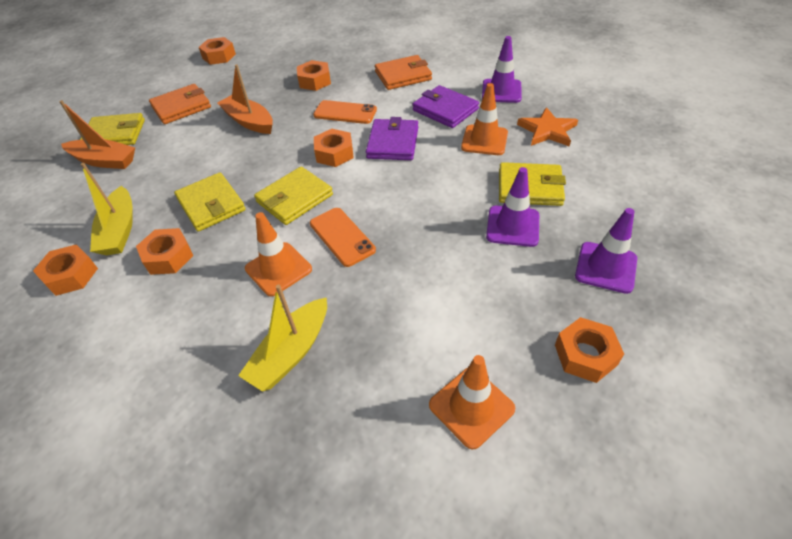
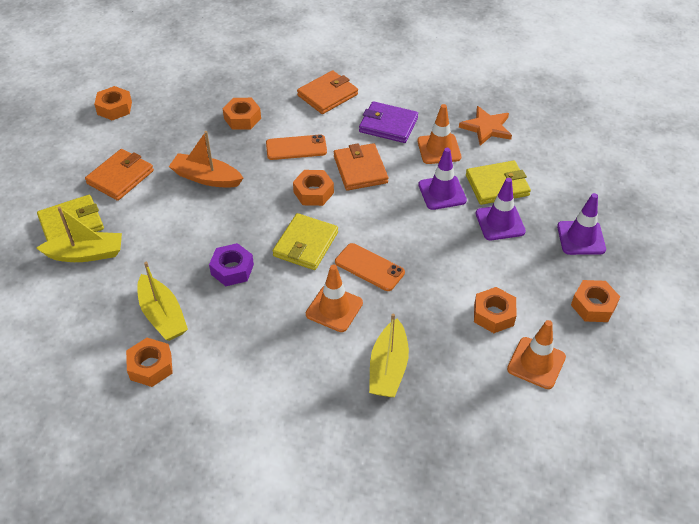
camera: 25 degrees left, 0 degrees up
(104, 161) = (86, 254): orange boat -> yellow boat
(168, 257) = (229, 325): orange nut -> orange nut (493, 314)
(211, 204) = (232, 269): yellow wallet -> purple nut
(393, 143) = (360, 169): purple wallet -> orange wallet
(501, 91) = (428, 95): purple traffic cone -> purple traffic cone (442, 192)

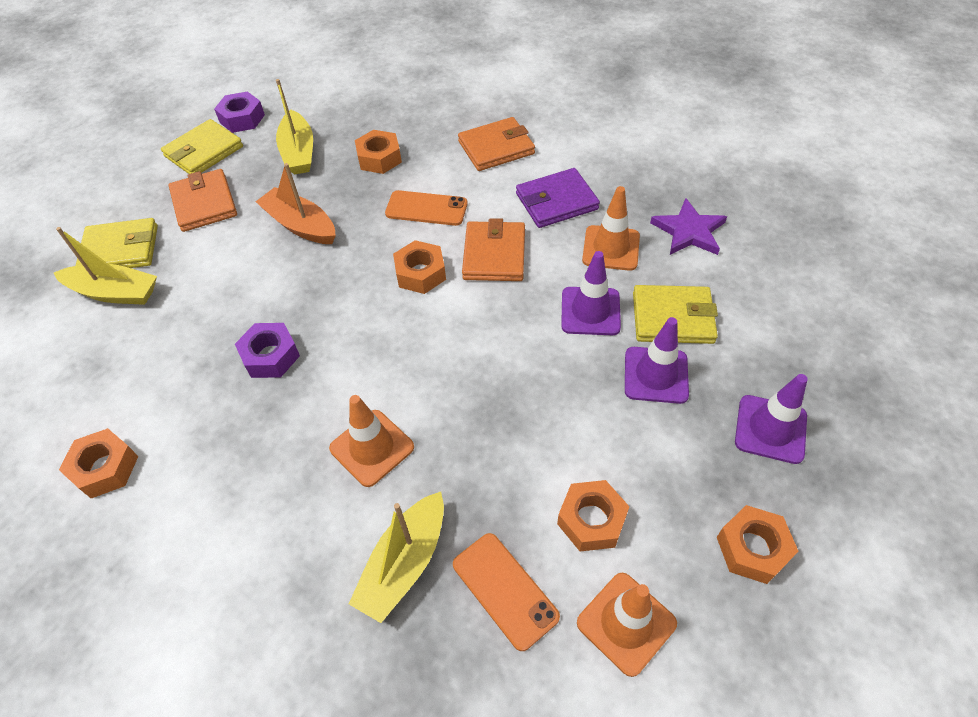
camera: 20 degrees right, 5 degrees up
(114, 108) = (242, 118): orange nut -> purple nut
(120, 177) = (204, 203): orange wallet -> orange wallet turned 75 degrees counterclockwise
(163, 315) = (156, 399): yellow boat -> yellow boat (299, 152)
(306, 244) = (378, 343): yellow wallet -> yellow wallet (204, 152)
(369, 267) = (446, 398): orange phone -> orange phone (505, 590)
(388, 125) = (556, 201): purple wallet -> purple wallet turned 60 degrees counterclockwise
(486, 128) = (689, 231): orange star -> purple star

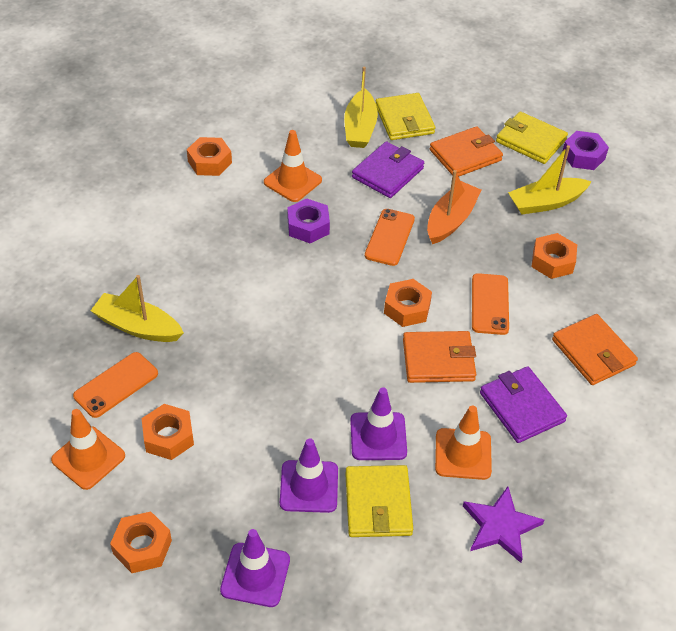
camera: 80 degrees right, 5 degrees down
(206, 272) = (387, 173): none -> purple wallet
(311, 279) = (389, 237): none -> orange phone
(372, 448) = (228, 297): orange traffic cone -> orange traffic cone (292, 181)

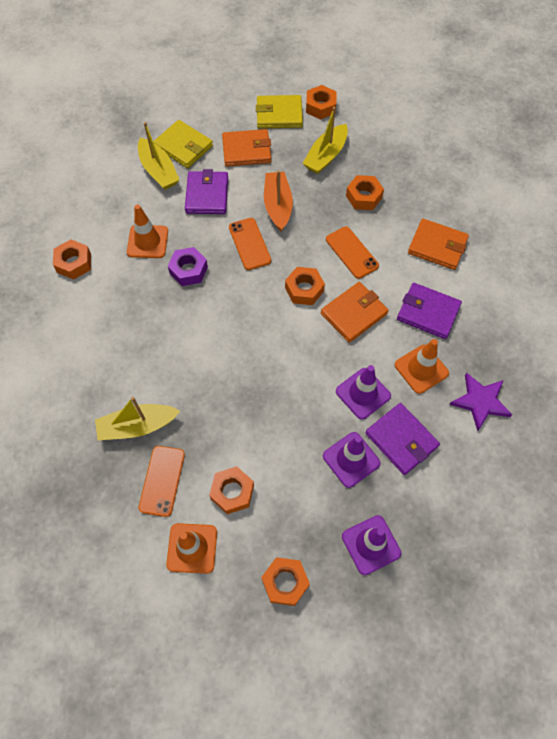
camera: 35 degrees left, 15 degrees up
(378, 504) = (401, 440): yellow wallet -> purple wallet
(465, 155) = (246, 150): orange wallet -> orange wallet turned 60 degrees clockwise
(583, 156) = (320, 107): purple nut -> orange nut

